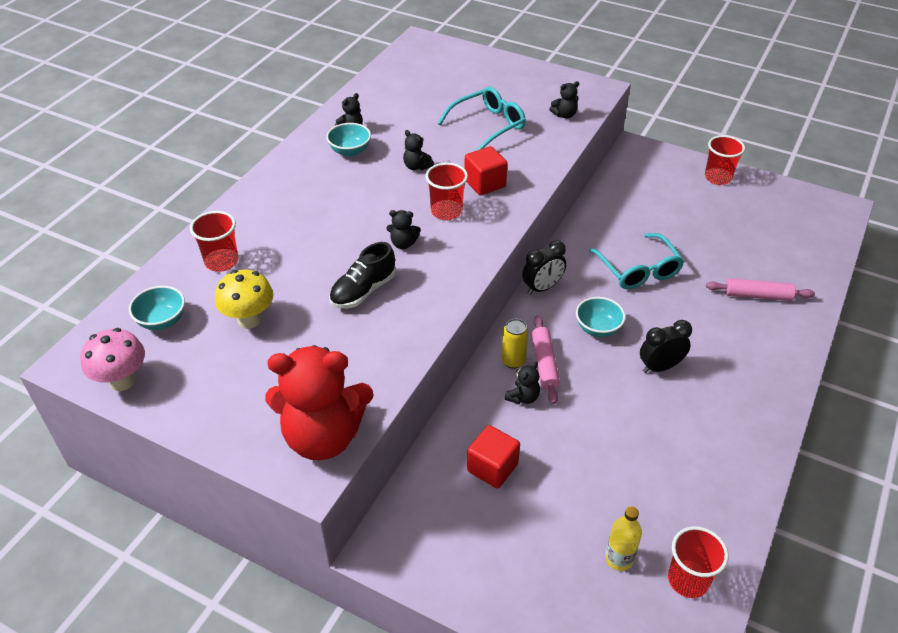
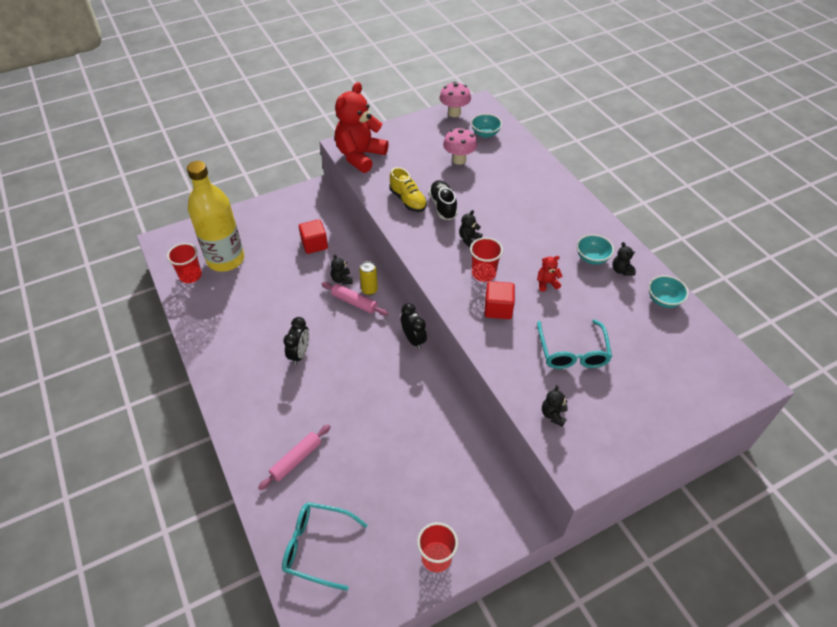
camera: 125 degrees right, 5 degrees up
(221, 262) = (516, 165): red cup -> none
(249, 320) = (459, 160): yellow mushroom -> pink mushroom
(380, 328) = (408, 200): none -> yellow shoe
(416, 166) = (546, 283): black teddy bear -> red teddy bear
(542, 288) = (413, 339): black clock -> black clock turned 150 degrees clockwise
(598, 328) = (355, 345): turquoise bowl -> turquoise bowl (663, 300)
(619, 559) = (225, 259): yellow bottle -> yellow bottle, size x2.43
(638, 269) = (383, 405): turquoise glasses -> turquoise glasses (318, 547)

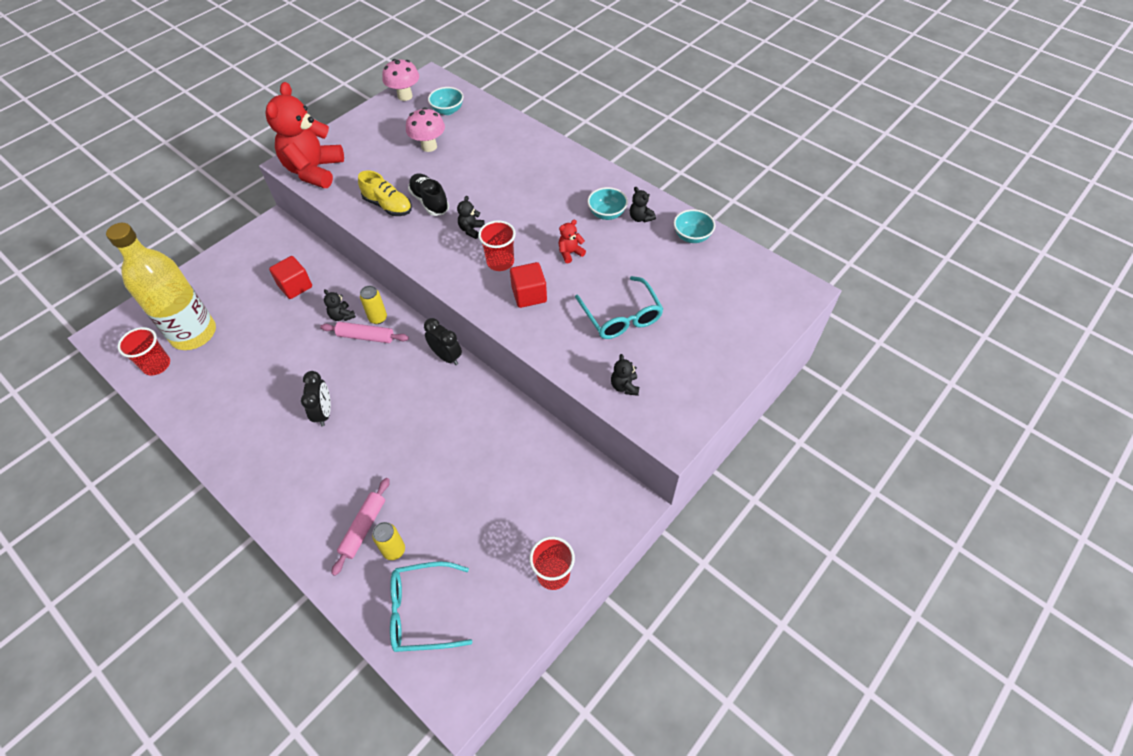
camera: 20 degrees left, 5 degrees up
(313, 487) = (394, 550): none -> yellow can

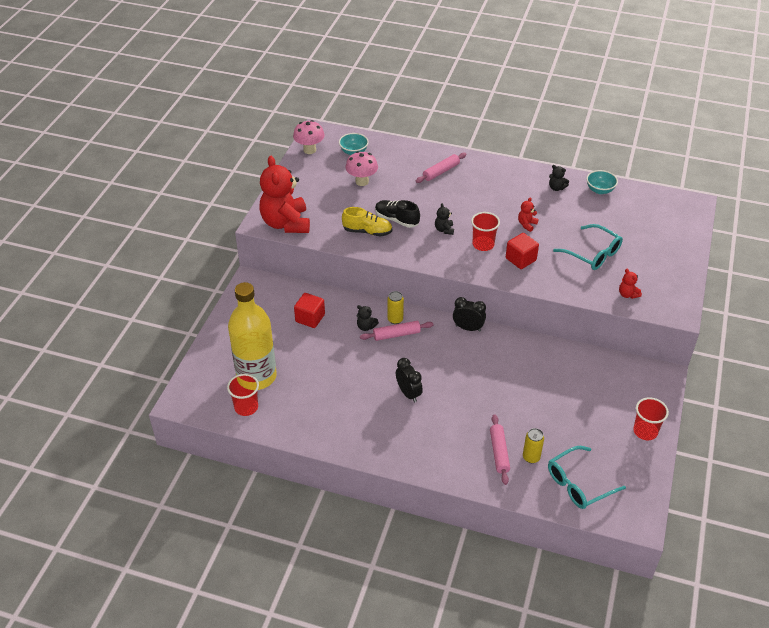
camera: 25 degrees left, 10 degrees down
(522, 159) = (441, 172): none -> pink rolling pin
(607, 214) = (531, 192): turquoise bowl -> none
(624, 386) = (627, 294): black teddy bear -> red teddy bear

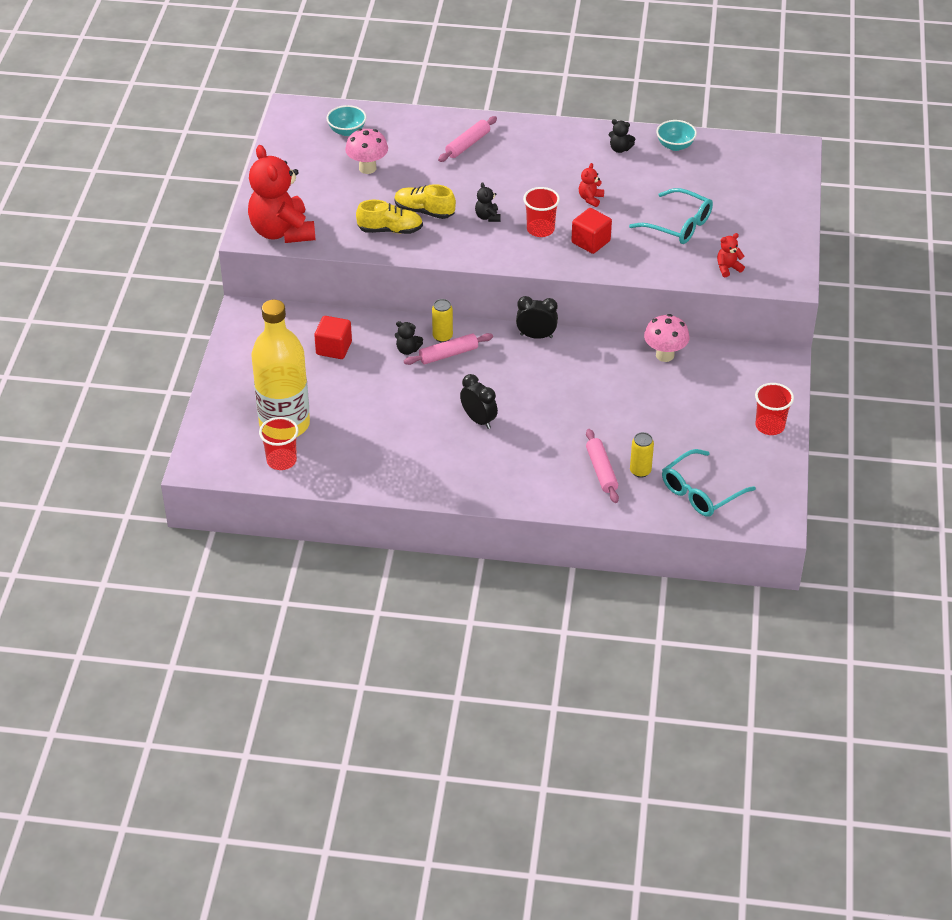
camera: 10 degrees left, 0 degrees up
(309, 150) = (287, 134): pink mushroom -> pink mushroom (665, 355)
(396, 220) = (424, 211): black shoe -> yellow shoe
(627, 294) = (728, 268): red teddy bear -> red teddy bear turned 105 degrees clockwise

